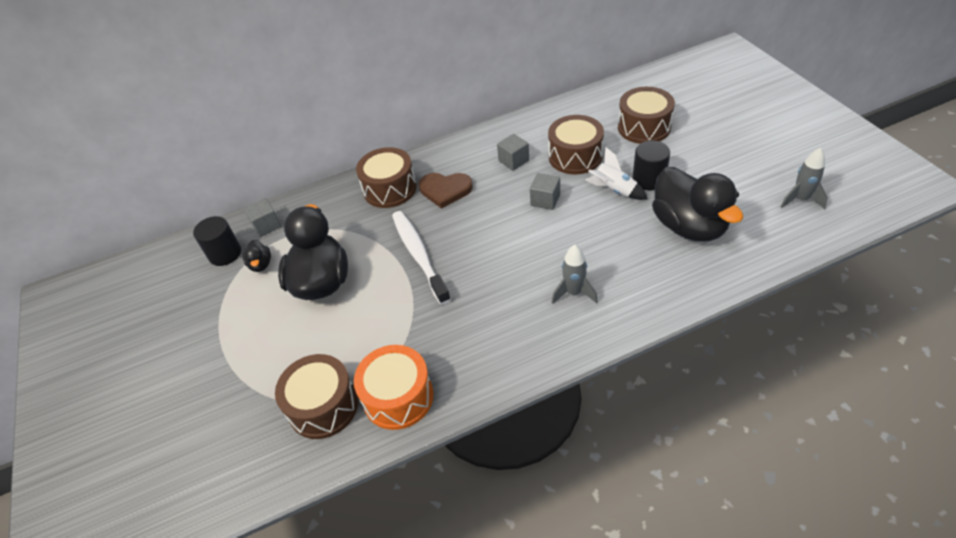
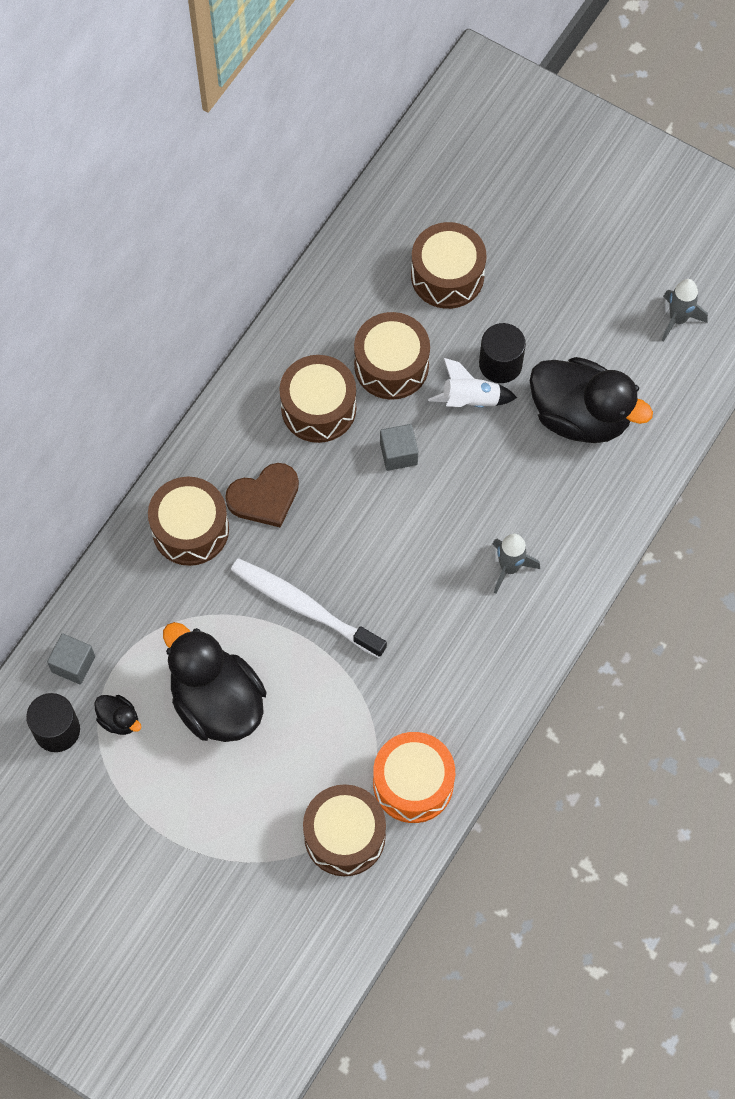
camera: 40 degrees left, 20 degrees up
(513, 161) = (318, 408): grey cube -> brown drum

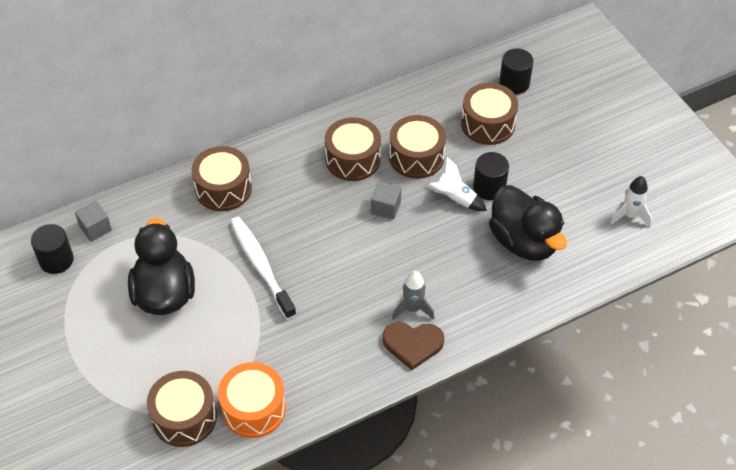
camera: 30 degrees right, 15 degrees down
(119, 720) = (97, 273): black duck -> none
(264, 497) = (282, 192): brown heart -> brown heart (413, 344)
(444, 200) = (514, 83): none -> black cylinder
(678, 319) = (630, 216): grey rocket -> white rocket

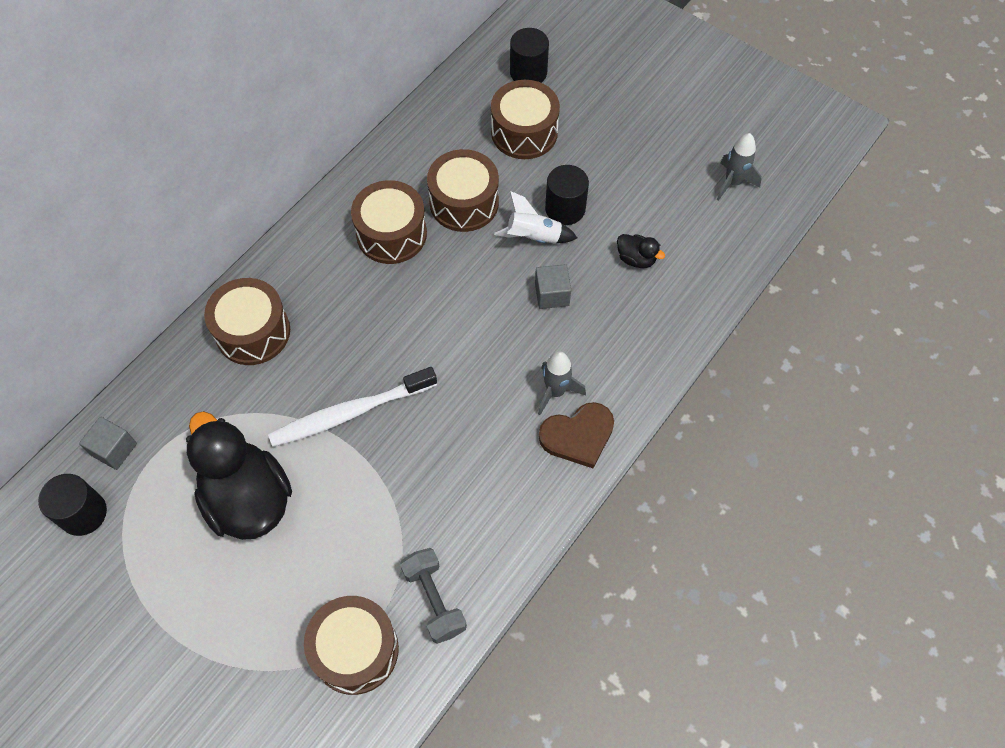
camera: 25 degrees left, 10 degrees up
(253, 408) = (434, 600): orange drum -> grey dumbbell
(261, 266) = (350, 413): white toothbrush -> white toothbrush turned 60 degrees counterclockwise
(386, 208) = (460, 279): grey cube -> grey cube (552, 294)
(523, 242) = (636, 259): black duck -> black duck, size x0.42
(630, 216) = (732, 183): white rocket -> grey rocket

